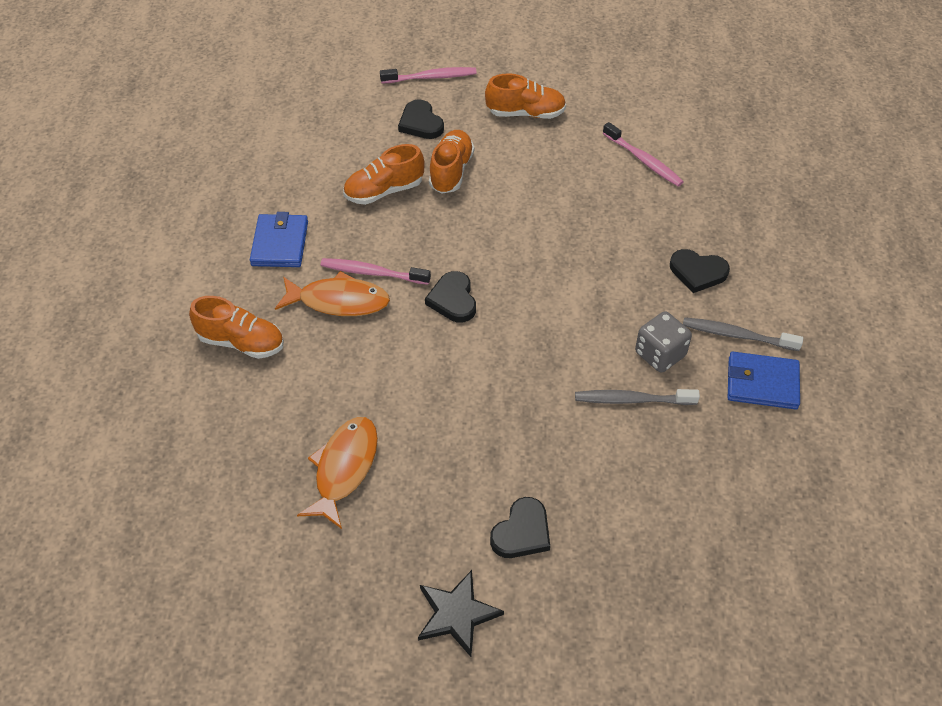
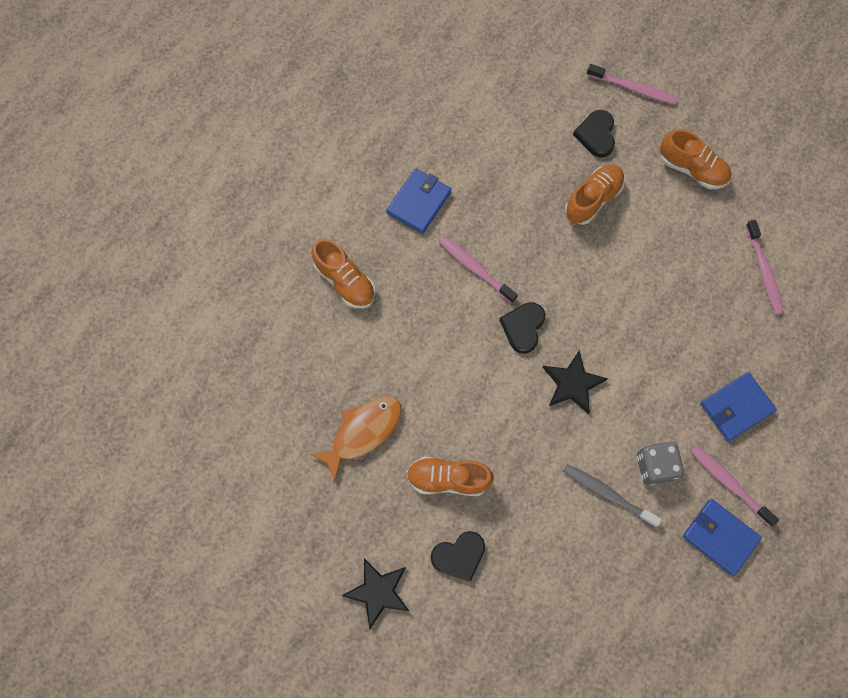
camera: 30 degrees right, 20 degrees up
(338, 301) = (435, 281): orange fish -> none
(384, 191) = (527, 191): orange shoe -> orange shoe (448, 479)
(533, 323) = (573, 383): none -> black star
(698, 272) = (736, 407): black heart -> blue wallet
(737, 335) = (729, 483): grey toothbrush -> pink toothbrush

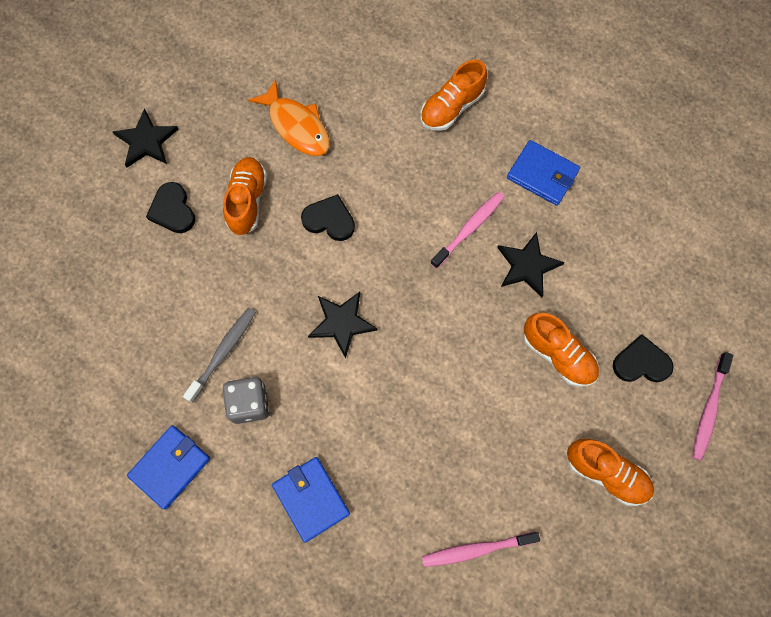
camera: 90 degrees right, 0 degrees up
(510, 220) = (527, 266): none -> black star
(523, 327) = (404, 275): black heart -> black heart (329, 220)
(692, 169) = (606, 473): orange shoe -> orange shoe turned 90 degrees counterclockwise
(729, 483) = (226, 482): pink toothbrush -> none

